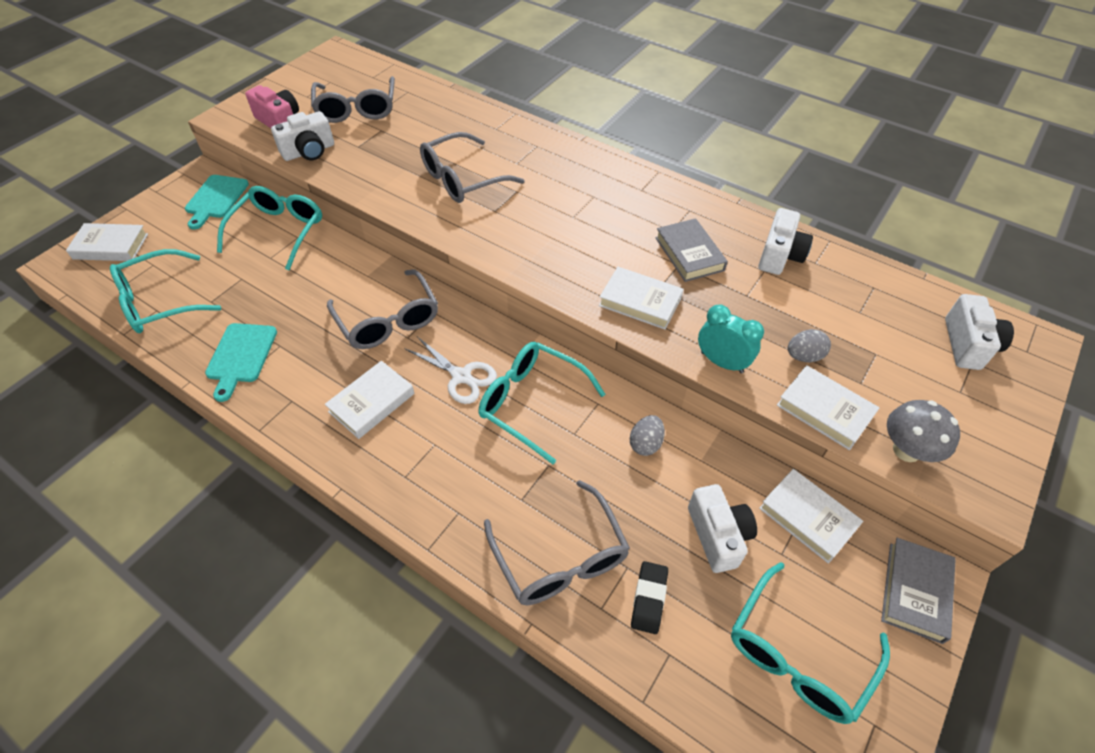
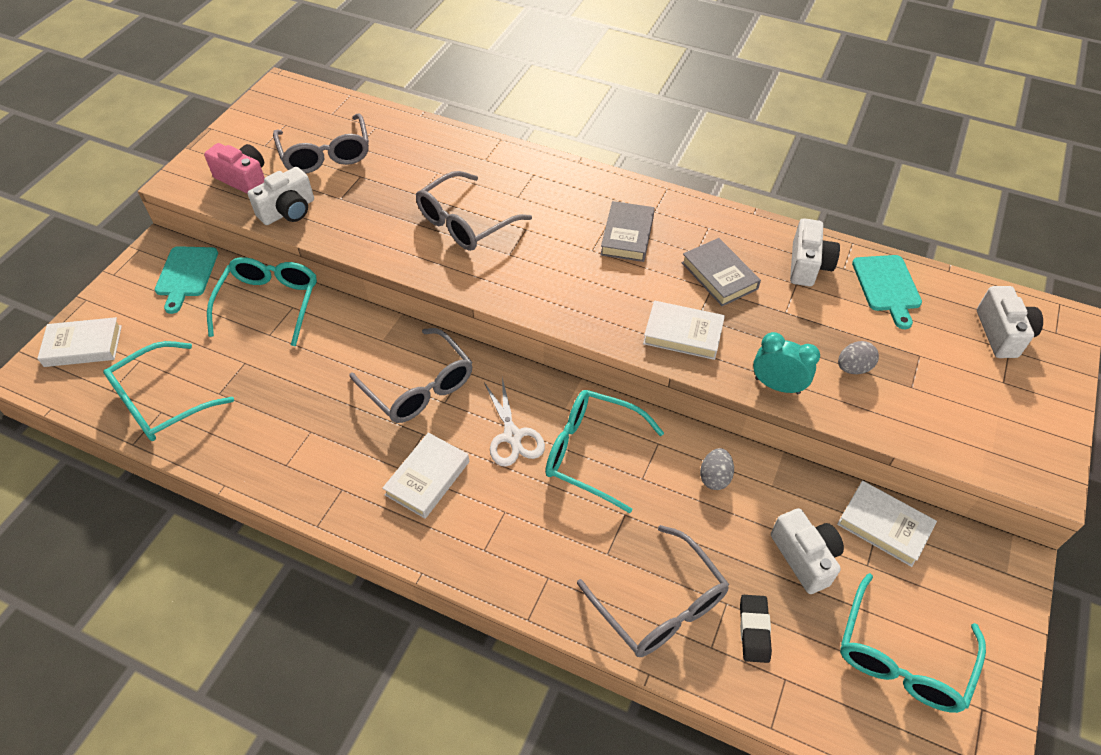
camera: 10 degrees left, 0 degrees up
(241, 356) = (272, 449): turquoise cutting board -> turquoise cutting board (887, 286)
(461, 376) = (512, 436): white scissors -> white scissors turned 45 degrees clockwise
(824, 410) = (884, 420): white book -> none
(906, 450) = (966, 447): grey mushroom -> none
(915, 592) = (994, 580): grey book -> grey book (627, 235)

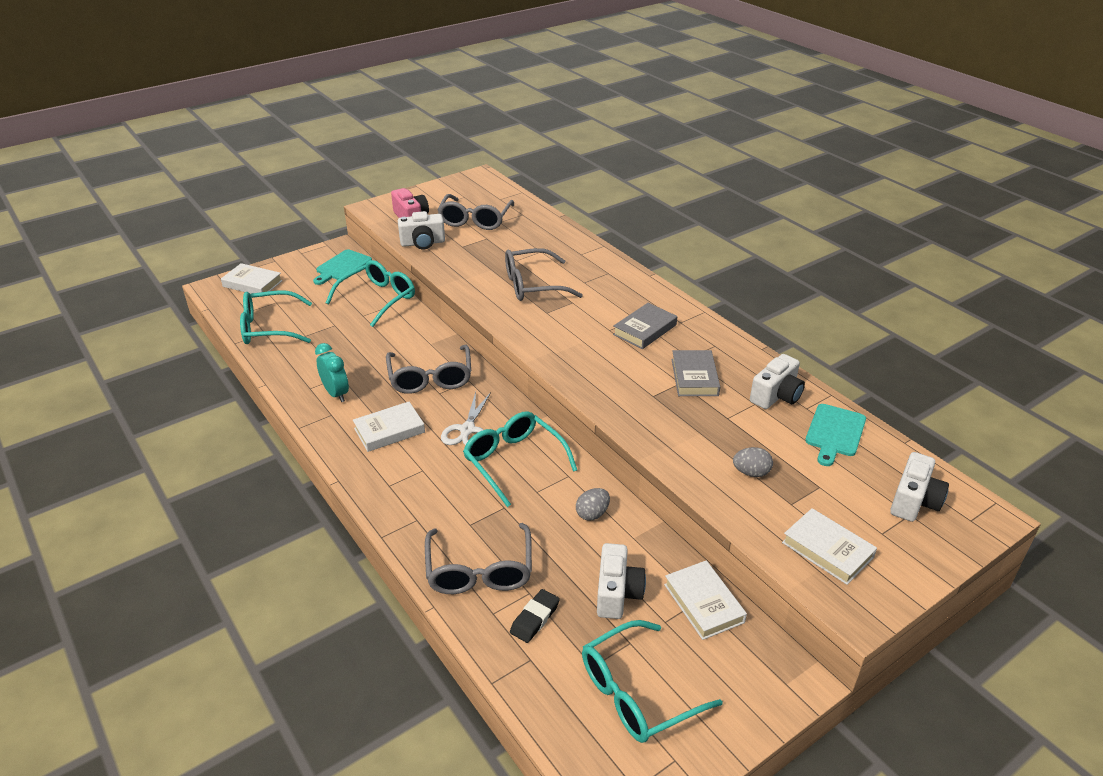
camera: 30 degrees right, 15 degrees down
(683, 334) = (631, 401): white book -> white book (827, 550)
(777, 386) = (675, 459): turquoise clock -> turquoise clock (336, 393)

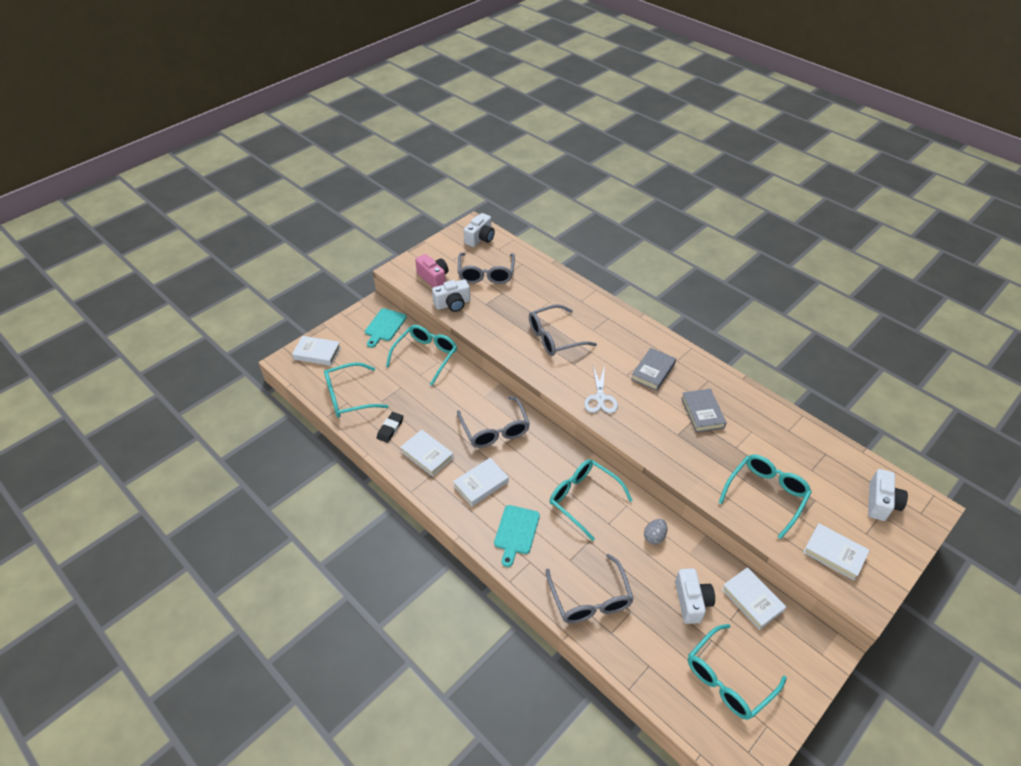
camera: 10 degrees left, 10 degrees up
(336, 393) = (427, 455): turquoise clock -> white book
(467, 430) = (539, 475): white scissors -> white scissors (600, 398)
(534, 618) = (641, 632): black eraser -> black eraser (390, 429)
(751, 472) = (766, 495): grey egg -> turquoise glasses
(776, 396) = (765, 422): white camera -> white camera (480, 238)
(834, 433) = (814, 450): turquoise cutting board -> turquoise cutting board (516, 532)

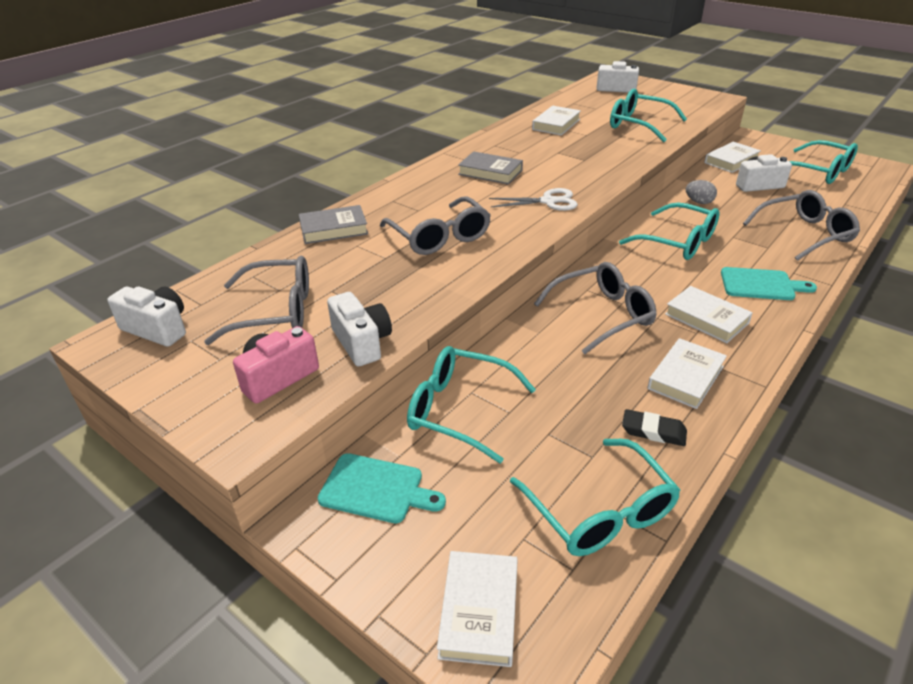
camera: 95 degrees left, 10 degrees down
(583, 499) = (678, 242): turquoise glasses -> turquoise glasses turned 90 degrees counterclockwise
(702, 413) = (546, 148): grey book -> grey book (333, 229)
(834, 553) = (682, 105): white book -> white book (556, 124)

